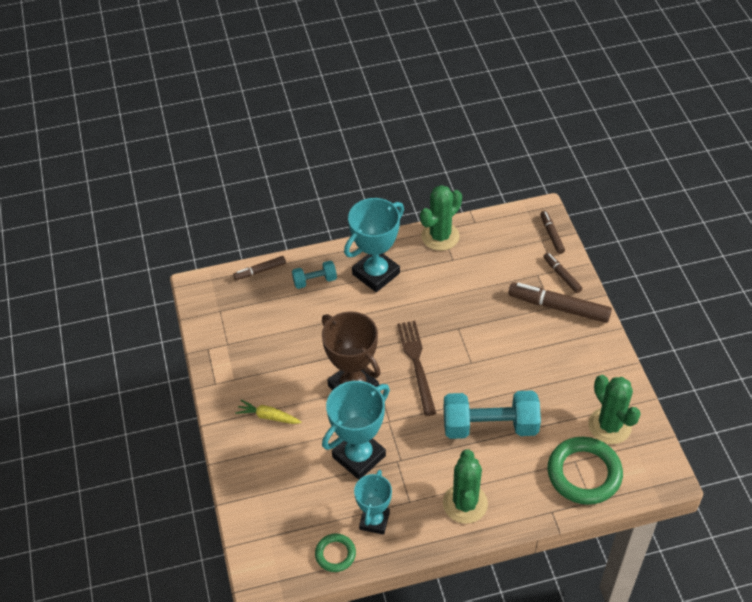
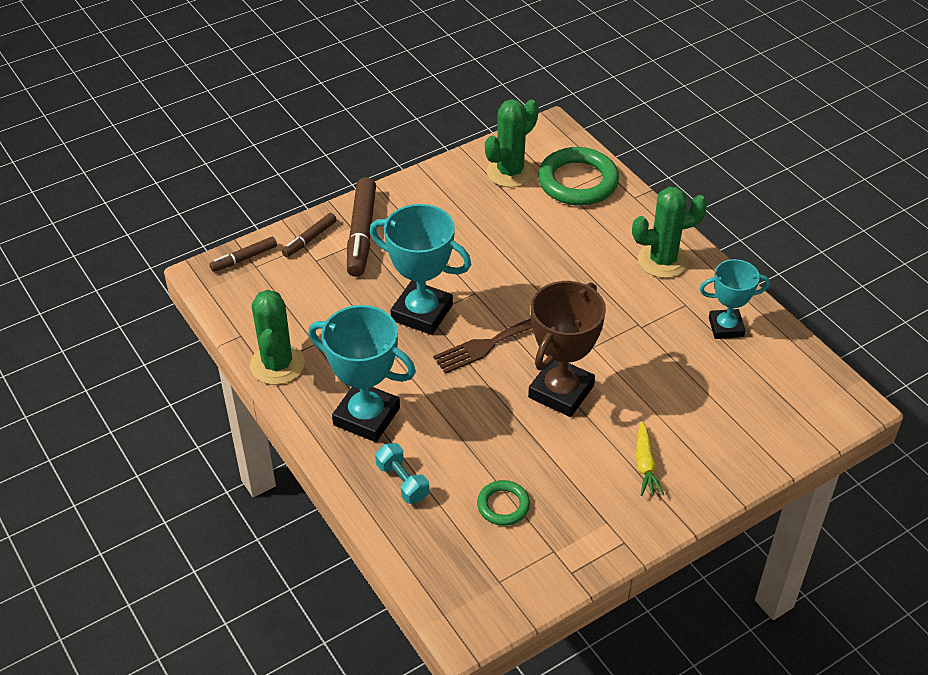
camera: 110 degrees left, 5 degrees down
(260, 271) = (407, 555): brown marker -> none
(335, 554) = (784, 349): green ring -> green ring (503, 505)
(359, 456) = (654, 361): turquoise trophy -> turquoise trophy (422, 313)
(440, 236) = (277, 364): green cactus -> green cactus turned 60 degrees clockwise
(490, 426) = (555, 260): turquoise dumbbell -> none

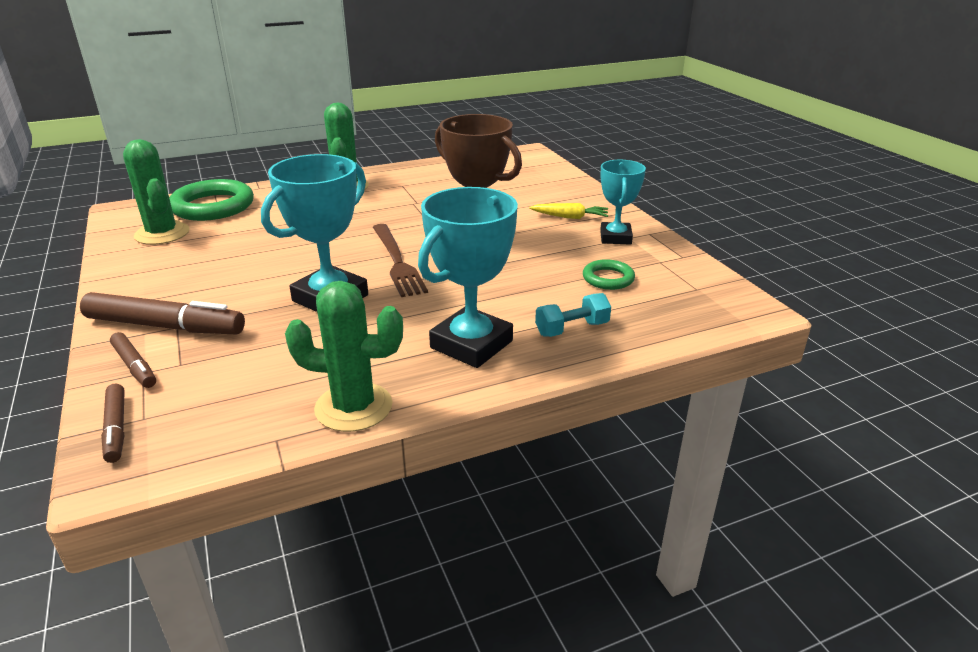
camera: 80 degrees left, 15 degrees down
(726, 327) = (435, 175): turquoise trophy -> turquoise trophy (615, 237)

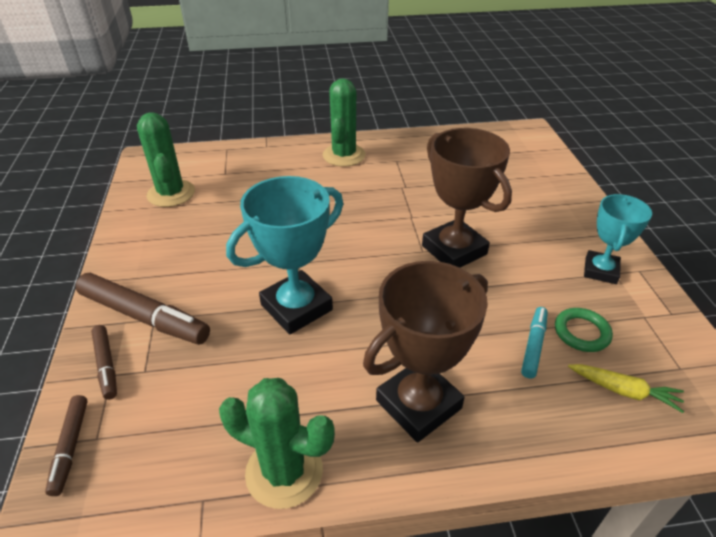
camera: 15 degrees right, 10 degrees up
(213, 206) = (221, 164): green ring -> none
(397, 261) = (370, 267): brown fork -> none
(471, 344) = (418, 404): turquoise trophy -> brown trophy
(567, 292) = (533, 345): none -> turquoise marker
(570, 217) = (556, 232): yellow carrot -> yellow carrot (624, 391)
(572, 329) = (528, 403): turquoise dumbbell -> none

